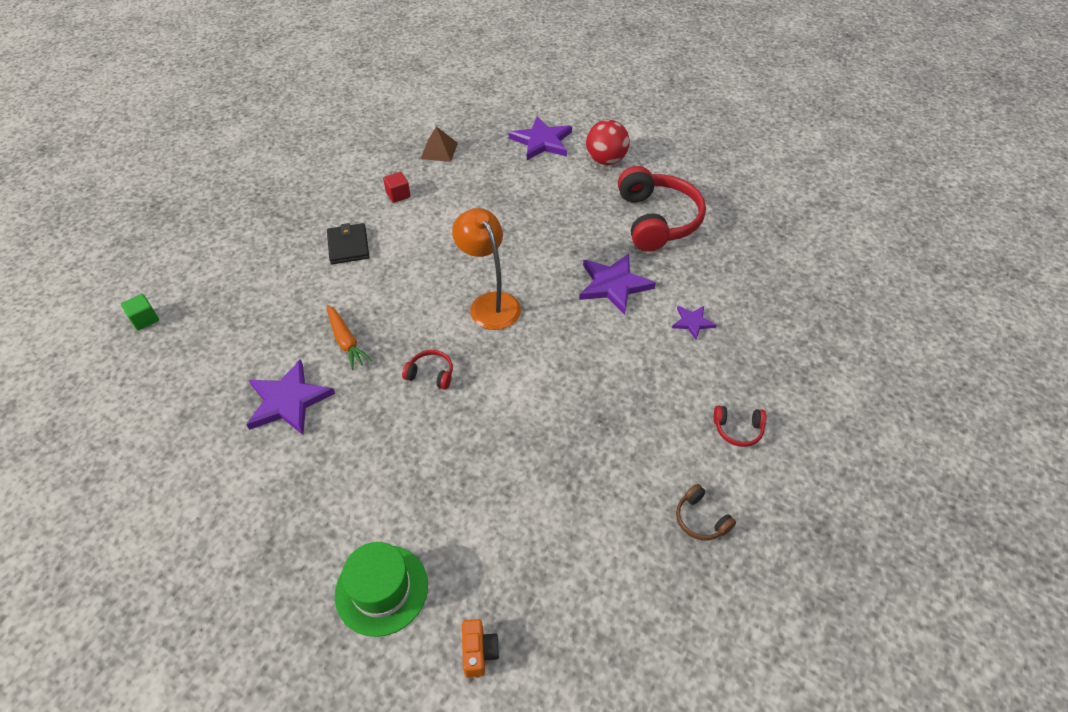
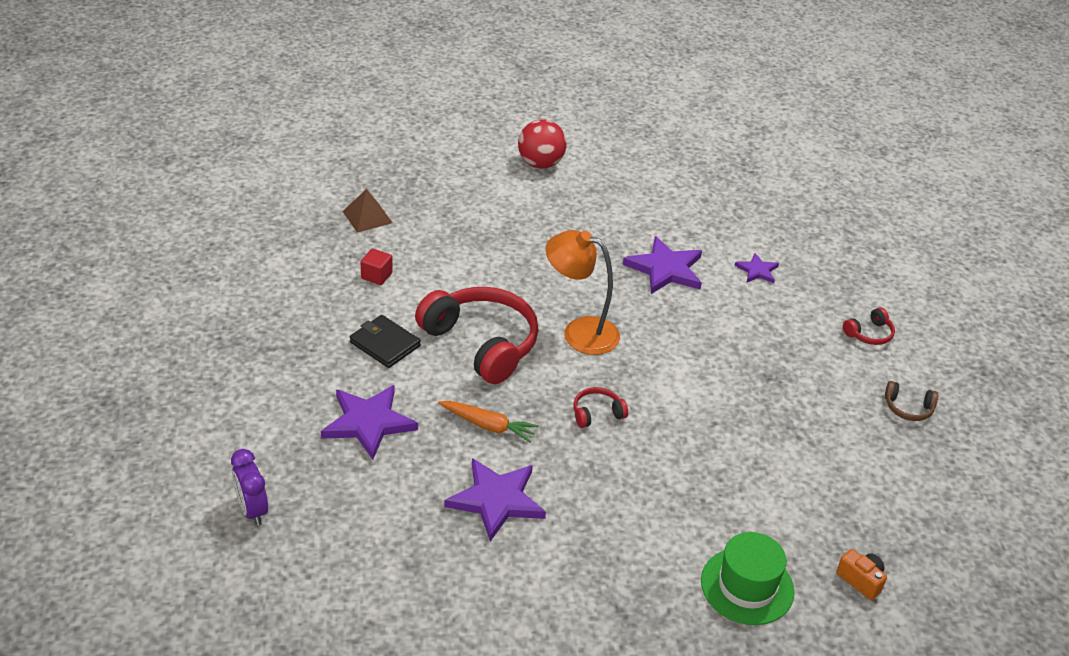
camera: 40 degrees left, 10 degrees down
(145, 319) = (252, 510): green cube -> purple clock
(542, 141) = (461, 169): purple star -> purple star (368, 423)
(657, 220) = (642, 199): red headphones -> red headphones (482, 343)

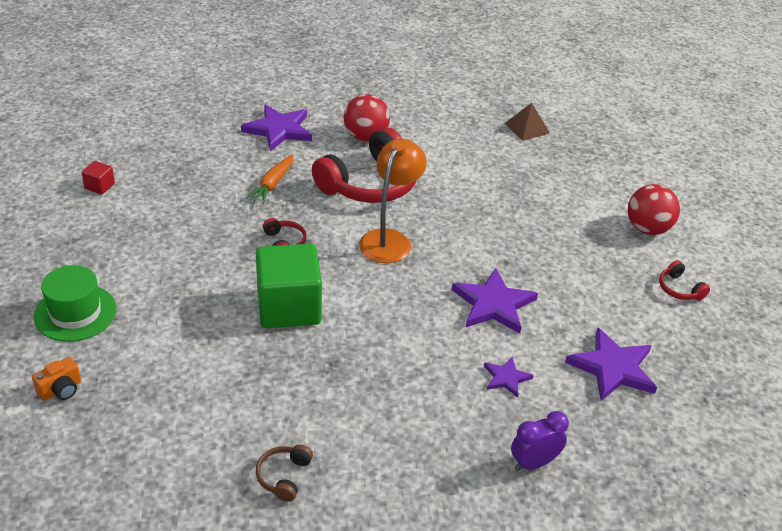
camera: 90 degrees right, 0 degrees up
(252, 510) = (201, 87): purple clock -> purple clock (533, 463)
(376, 276) = (449, 133): red cube -> red cube (99, 186)
(385, 344) = (365, 137): black wallet -> red ball
(496, 500) = (193, 185): purple star -> purple star (613, 368)
(699, 408) = (289, 307): none -> green cube
(869, 334) = (407, 464): red headphones -> red headphones (679, 289)

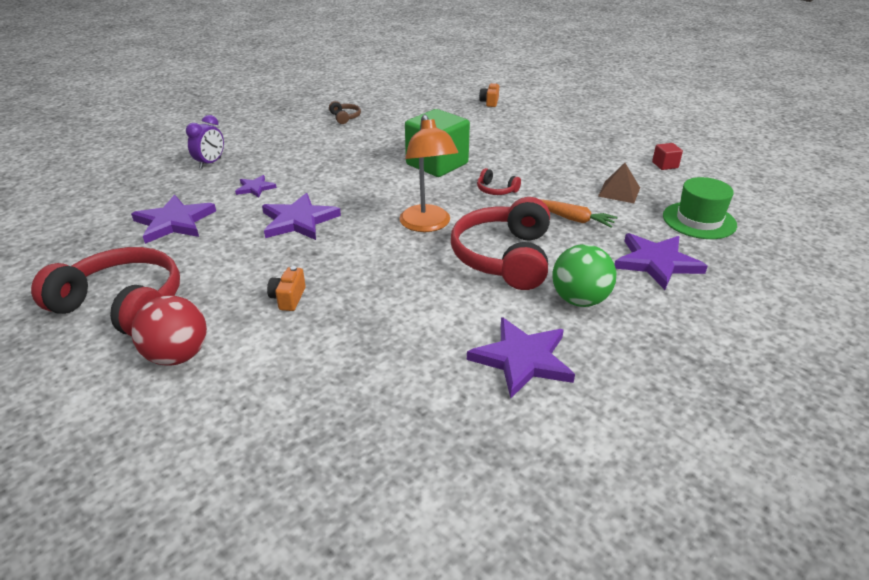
camera: 145 degrees right, 5 degrees down
(75, 313) = (540, 120): green hat -> green hat (699, 220)
(272, 184) = (572, 219): orange carrot -> orange carrot turned 135 degrees clockwise
(365, 137) = (579, 300): red ball -> green ball
(444, 129) = (522, 359): none -> purple star
(527, 128) = (429, 428): brown pyramid -> brown pyramid (619, 191)
(552, 232) = (288, 298): none -> orange camera
(679, 289) = (123, 305): red headphones -> red headphones, size x2.33

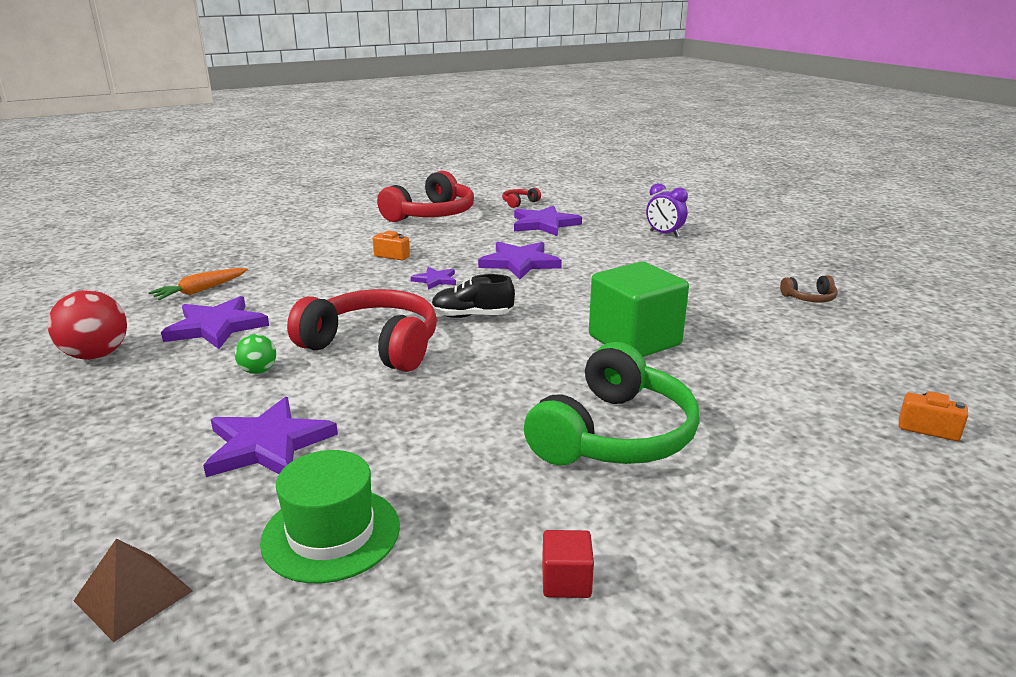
camera: 105 degrees right, 10 degrees down
(178, 356) = (358, 228): red ball -> red ball (96, 355)
(255, 188) = (598, 249): purple star -> purple star (435, 280)
(427, 225) = (472, 316): orange lamp -> black shoe
(496, 190) = (537, 369): red headphones -> red headphones (519, 203)
(552, 163) = (614, 435): none -> green headphones
(572, 219) = (423, 408): orange carrot -> orange carrot (200, 291)
(579, 300) = (258, 371): green ball -> green ball, size x0.55
(619, 191) = (479, 476): brown pyramid -> brown pyramid (134, 595)

